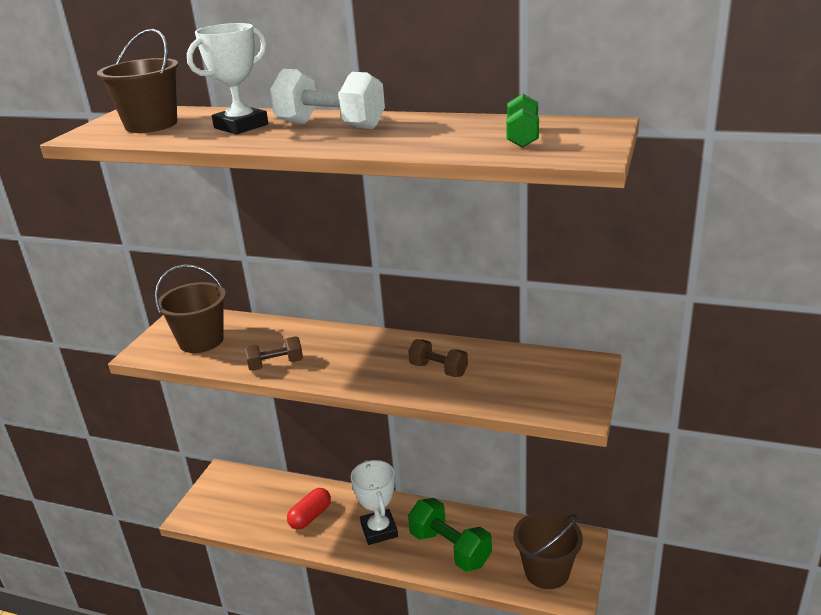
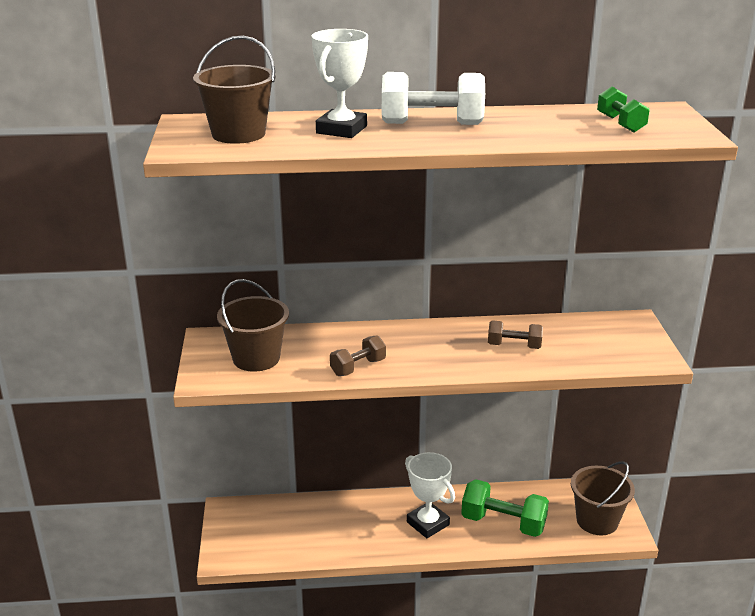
camera: 25 degrees left, 0 degrees up
(310, 516) = (352, 527): red capsule -> none

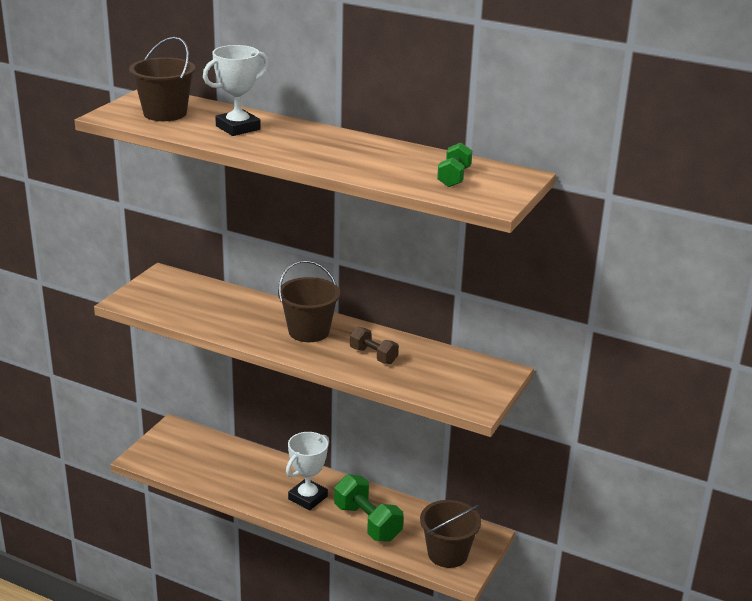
camera: 30 degrees right, 0 degrees up
(256, 358) = (176, 299): brown bucket -> brown bucket (309, 331)
(358, 367) = (237, 330): brown dumbbell -> none
(428, 523) = (308, 498): white trophy -> white trophy turned 45 degrees clockwise
(432, 124) = (309, 140): white dumbbell -> none

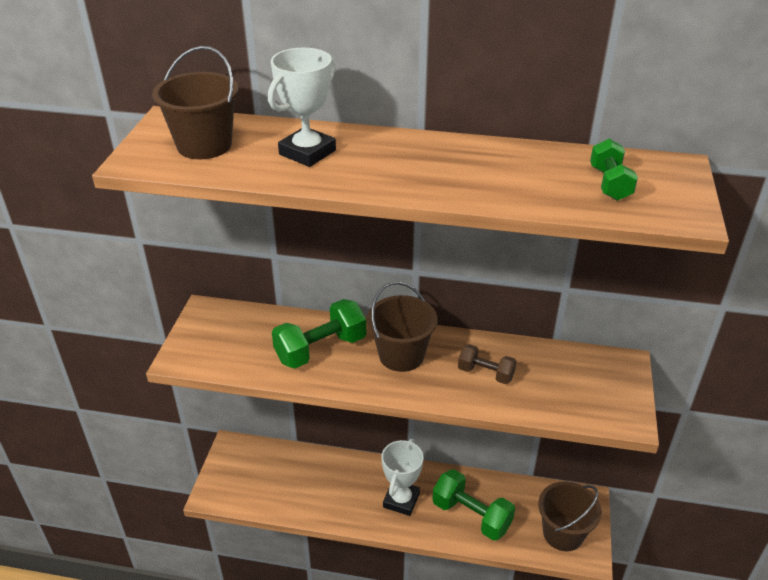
camera: 15 degrees left, 10 degrees up
(243, 315) = (321, 349): none -> green dumbbell

